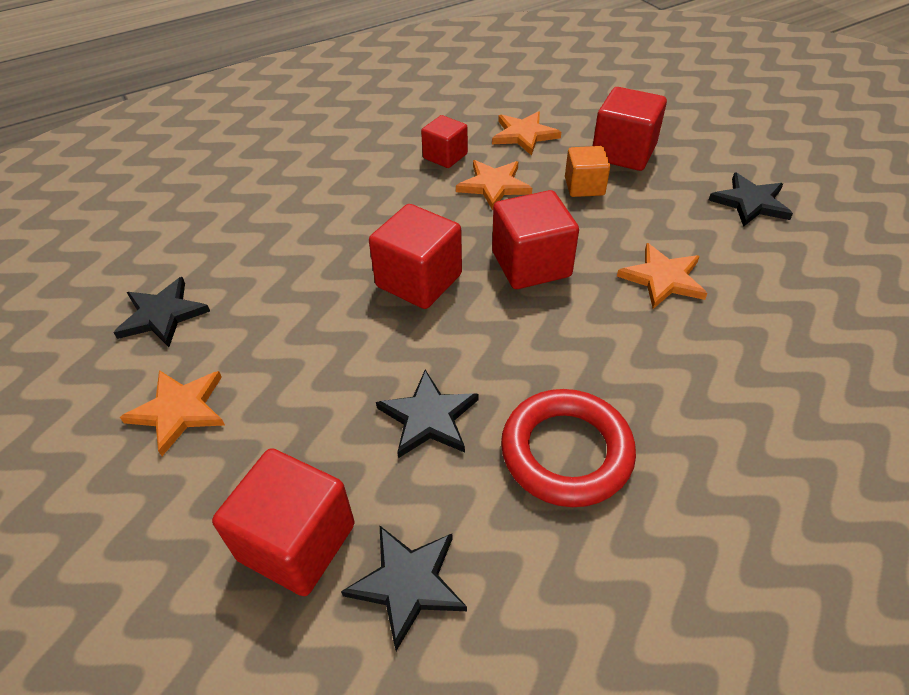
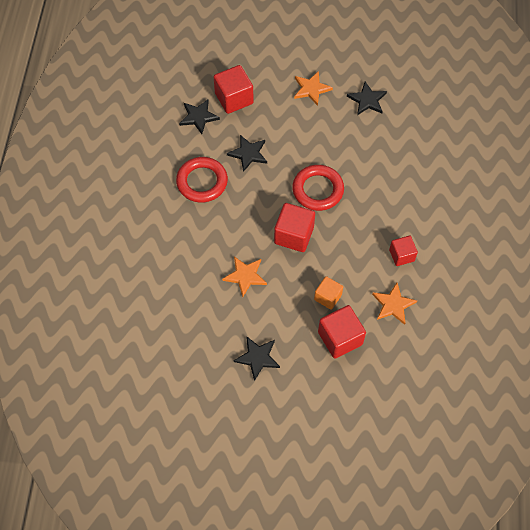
camera: 125 degrees right, 15 degrees up
(419, 280) = (318, 190): red cube -> red ring
(494, 186) = (359, 259): orange star -> none

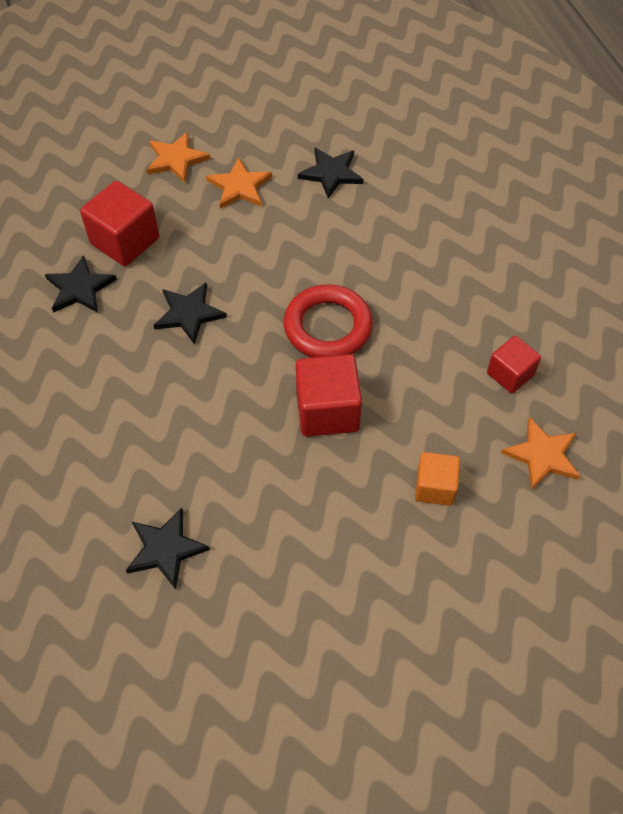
camera: 25 degrees left, 5 degrees down
(202, 182) = (133, 386): red ring -> none
(245, 276) = (282, 510): orange star -> orange star (176, 159)
(257, 357) = (375, 643): black star -> black star (165, 549)
(340, 338) = (492, 546): red cube -> none

